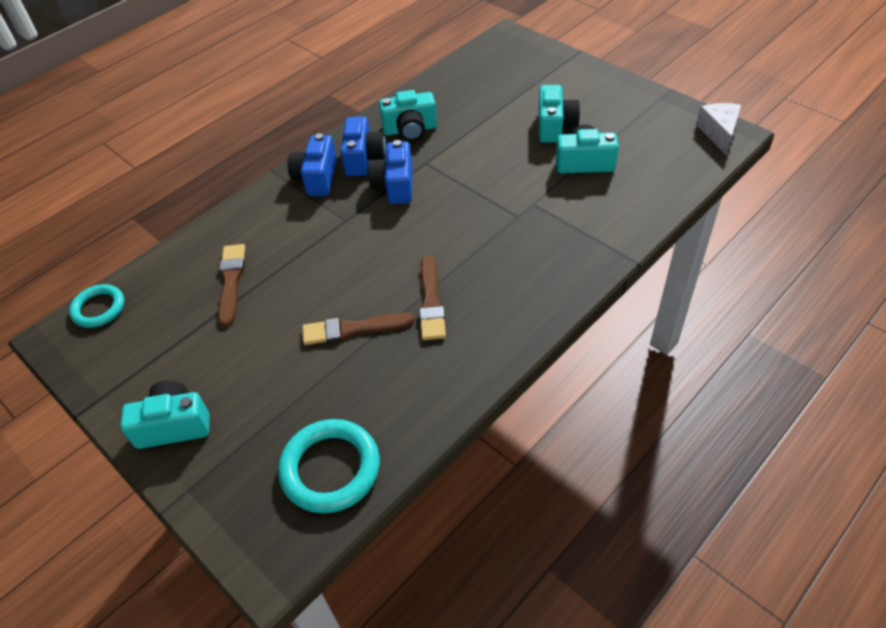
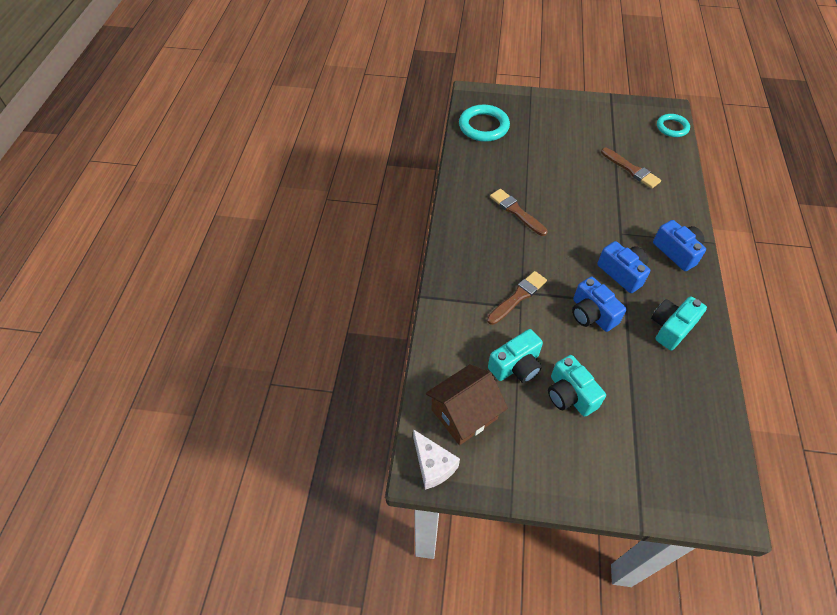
camera: 140 degrees right, 5 degrees up
(174, 425) = (566, 108): turquoise camera -> none
(353, 329) = (540, 179): brown brush -> brown brush (518, 297)
(364, 159) = (668, 283): blue camera -> blue camera (591, 314)
(665, 151) = (464, 414): none -> brown house

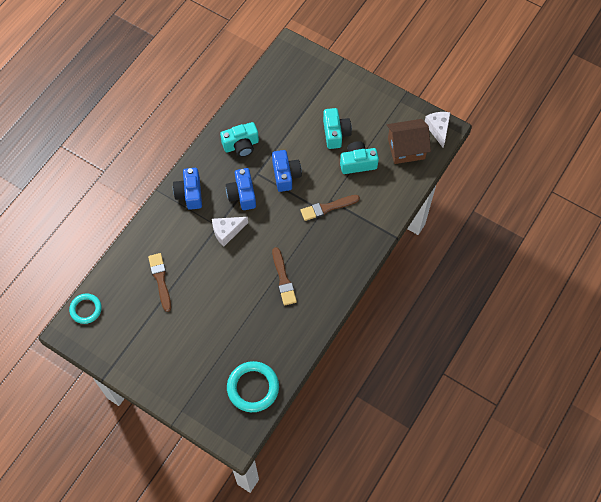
camera: 155 degrees left, 10 degrees up
(606, 231) = (227, 232): none -> white cheese

